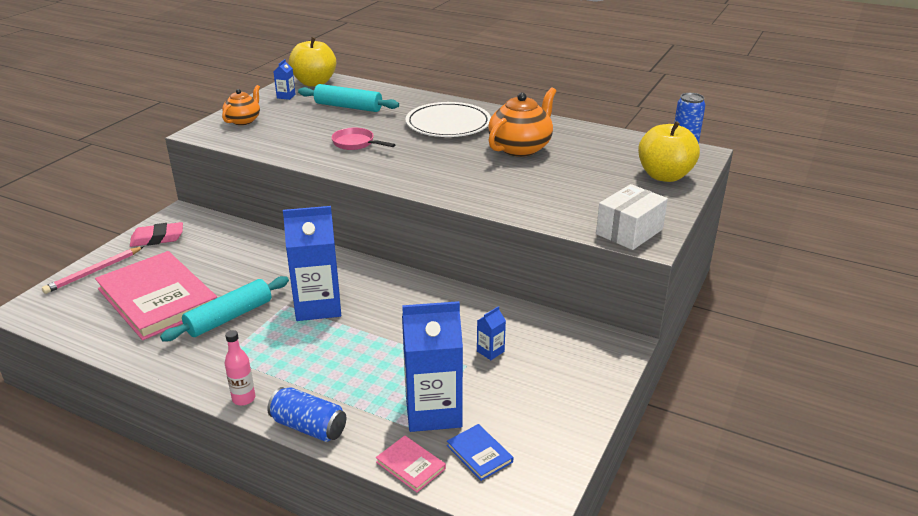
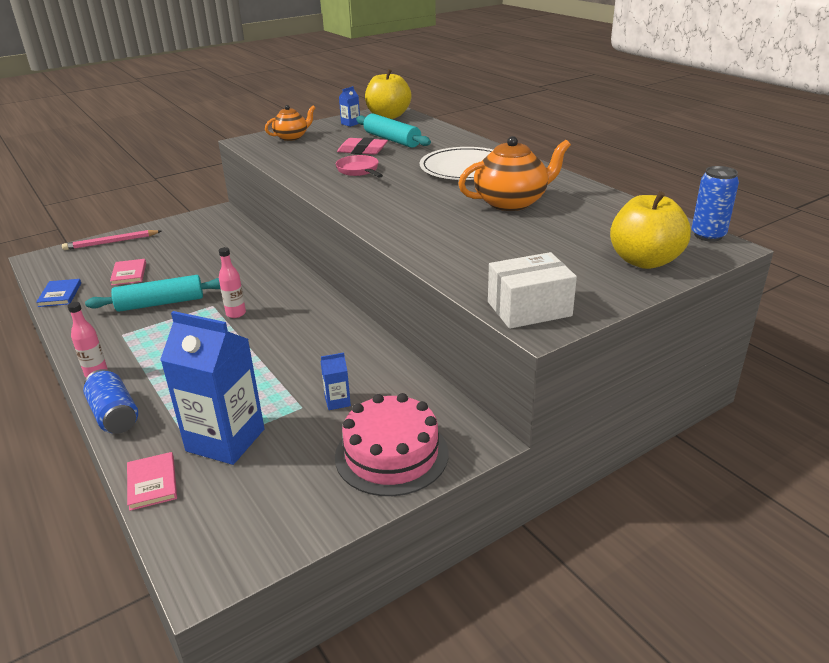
camera: 30 degrees right, 0 degrees up
(157, 238) = (180, 228): pink eraser -> pink eraser (362, 150)
(157, 298) = (129, 274): pink book -> pink book, size x0.41
(318, 306) = (236, 313): blue carton -> pink bottle
(479, 454) = (220, 497): blue book -> blue book (60, 295)
(572, 376) = (391, 454): none -> pink cake

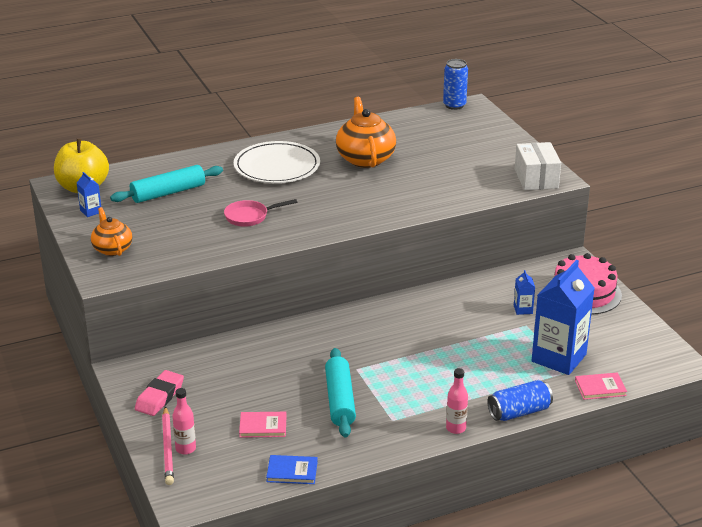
camera: 80 degrees left, 0 degrees up
(236, 313) = (378, 355): pink bottle -> pink bottle (185, 449)
(362, 150) = (191, 211): pink eraser -> pink eraser (159, 397)
(644, 261) = (484, 132): yellow apple -> none

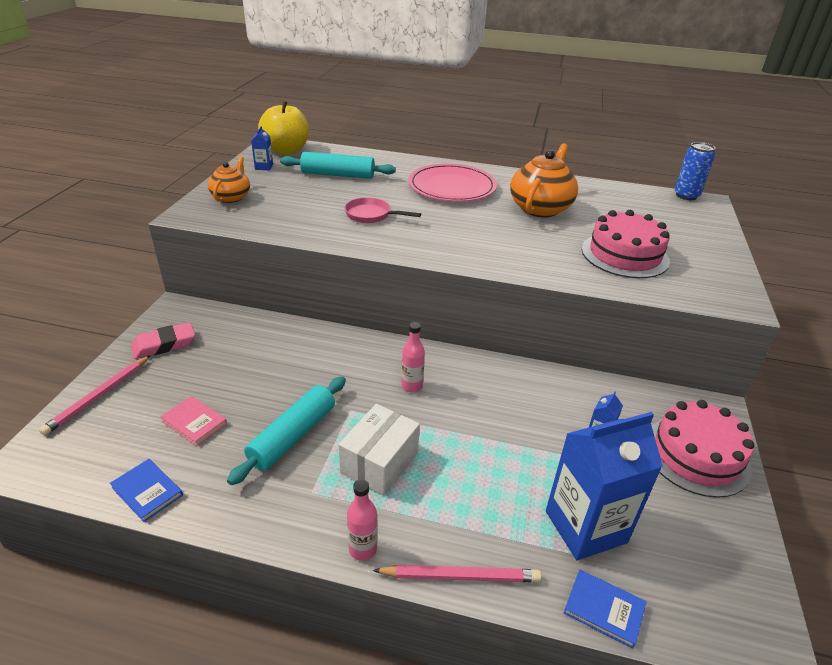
camera: 35 degrees right, 5 degrees up
(185, 449) = (109, 406): pink bottle -> pink bottle (412, 386)
(277, 166) = (452, 187): white plate -> pink plate
(460, 174) = (624, 255): none -> pink cake
(519, 412) = (460, 576): blue can -> pink pencil
(536, 178) = (712, 292): white box -> white box (380, 462)
(600, 388) = (604, 609): pink book -> blue book

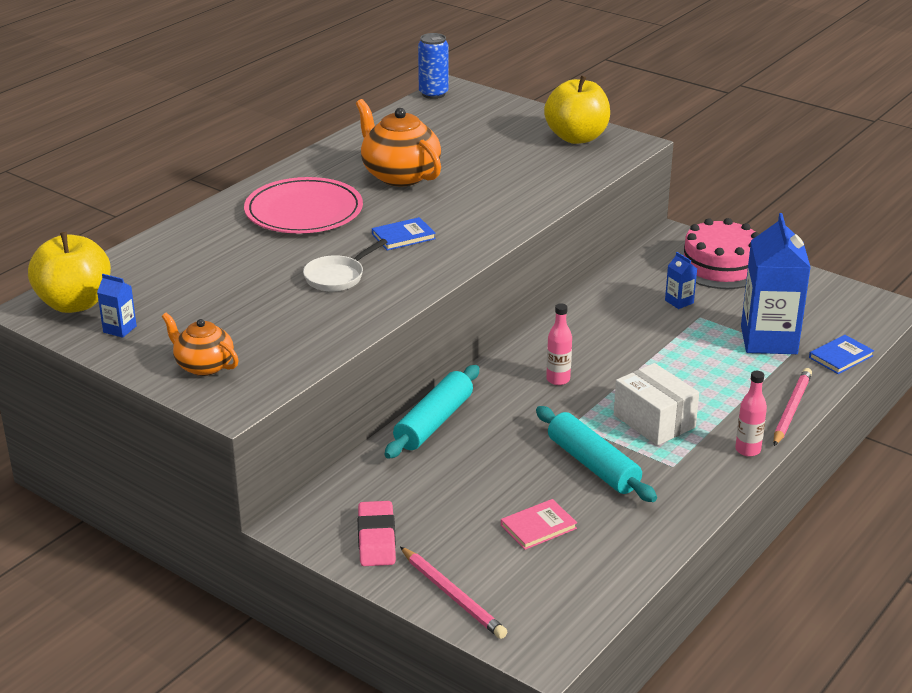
camera: 65 degrees left, 5 degrees down
(147, 491) = (627, 565): blue book -> blue book (403, 236)
(338, 175) = (200, 278): turquoise rolling pin -> turquoise rolling pin (434, 422)
(371, 215) = (337, 277): pink pan -> white pan
(624, 255) = (526, 164): pink cake -> none
(706, 270) = (576, 137): none -> yellow apple

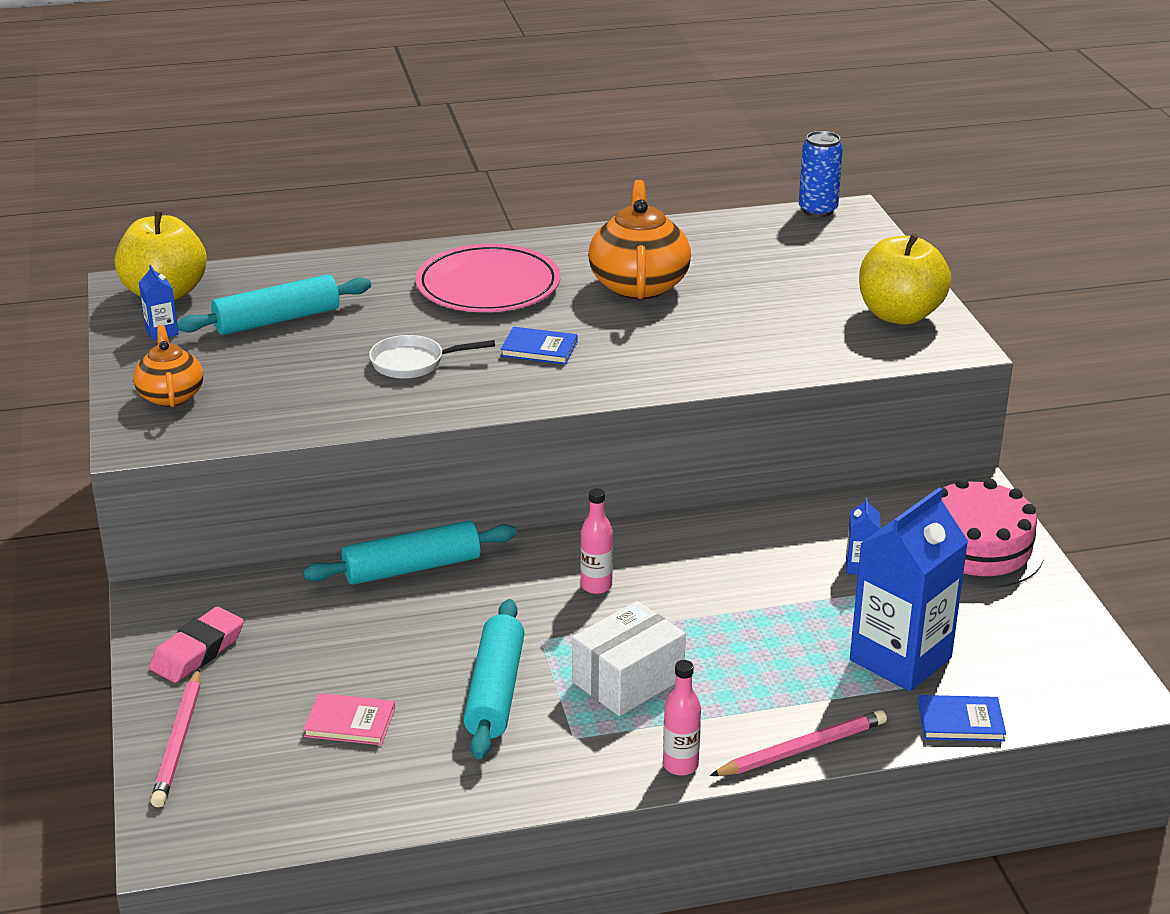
camera: 40 degrees right, 0 degrees up
(194, 288) = (277, 320): none -> turquoise rolling pin
(654, 421) = (628, 680): white box -> white box turned 45 degrees clockwise

